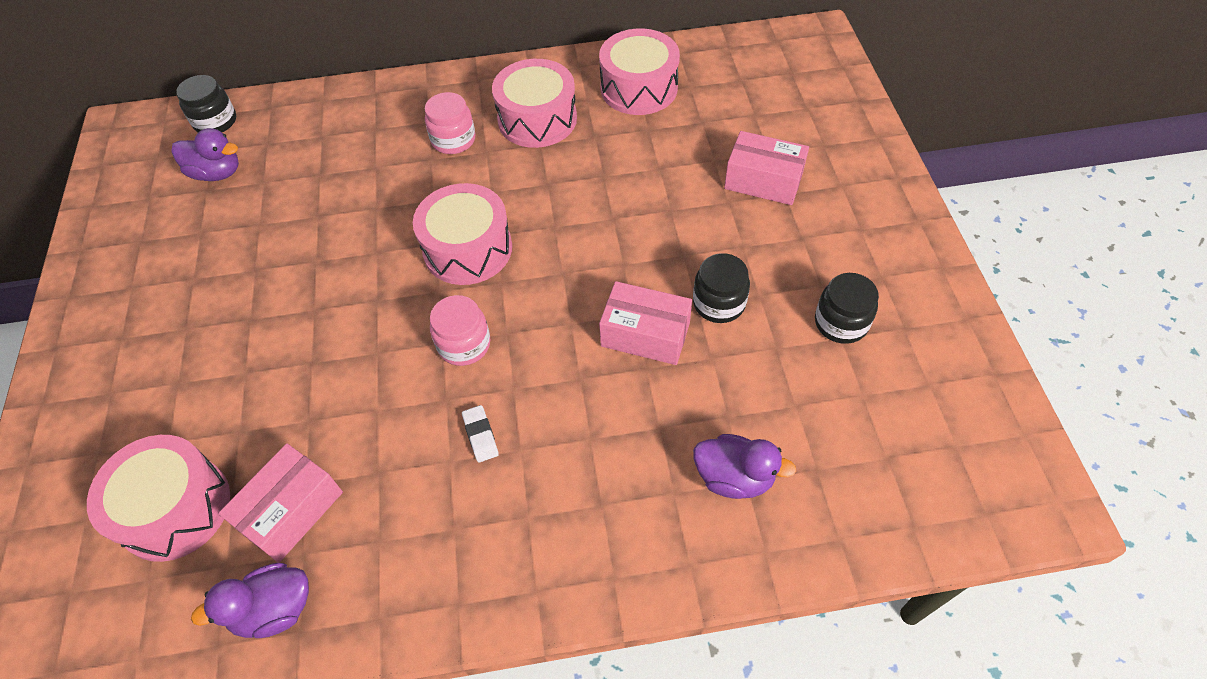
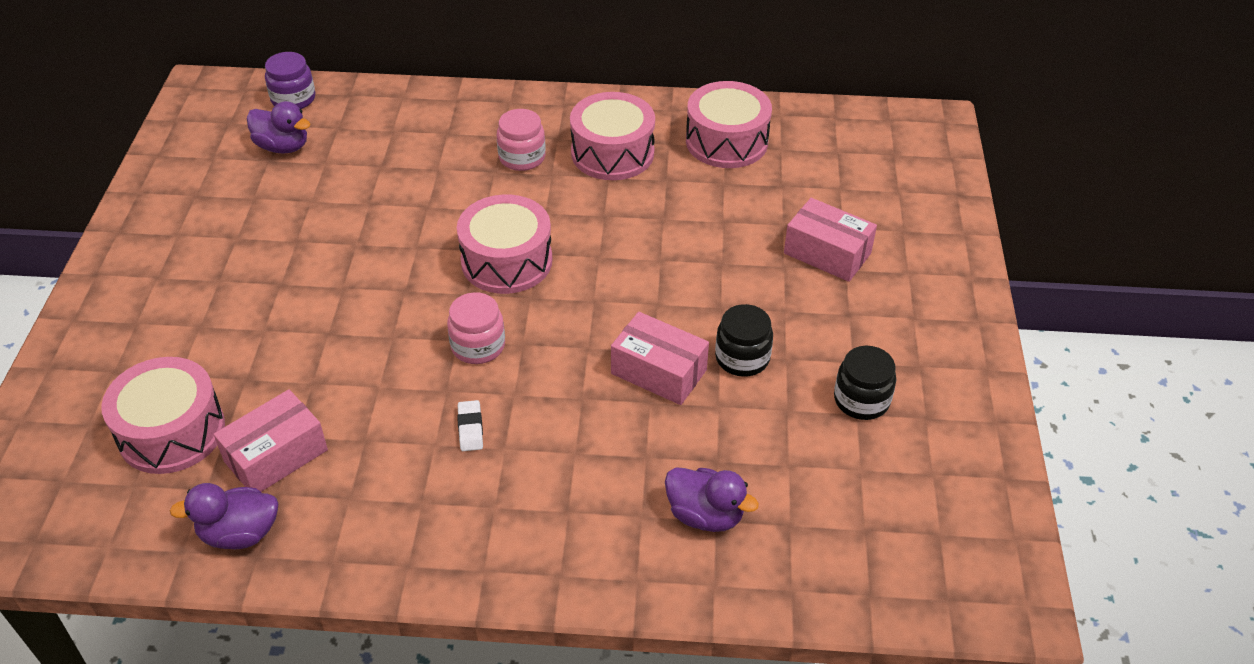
camera: 10 degrees right, 10 degrees down
(215, 122) = (293, 99): black jar -> purple jar

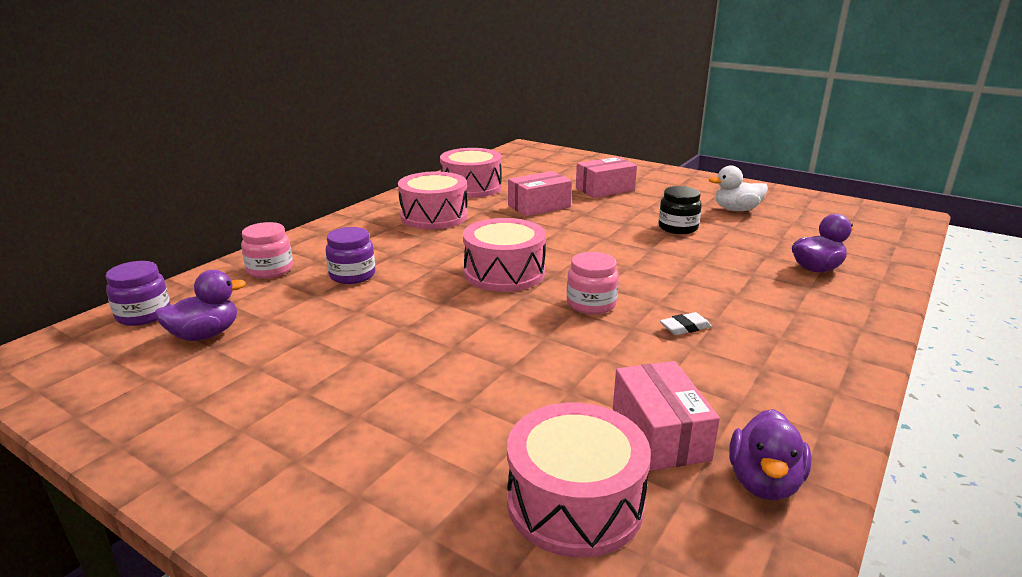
camera: 60 degrees left, 20 degrees down
(432, 168) = (352, 275): none -> purple jar
(470, 428) = (685, 327): white eraser -> white eraser turned 45 degrees counterclockwise
(522, 157) = (393, 242): pink jar -> pink jar (270, 270)
(658, 372) = (672, 252): pink box -> pink box (539, 206)
(861, 400) = (736, 210): black jar -> white duck

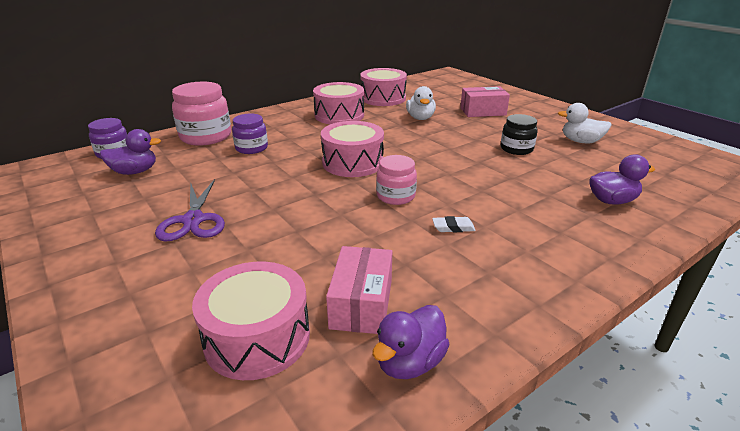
camera: 20 degrees right, 5 degrees up
(270, 270) = (206, 137): pink jar -> pink jar, size x1.65
(358, 382) = (193, 220): none -> purple scissors
(539, 206) = (420, 118): pink box -> white duck

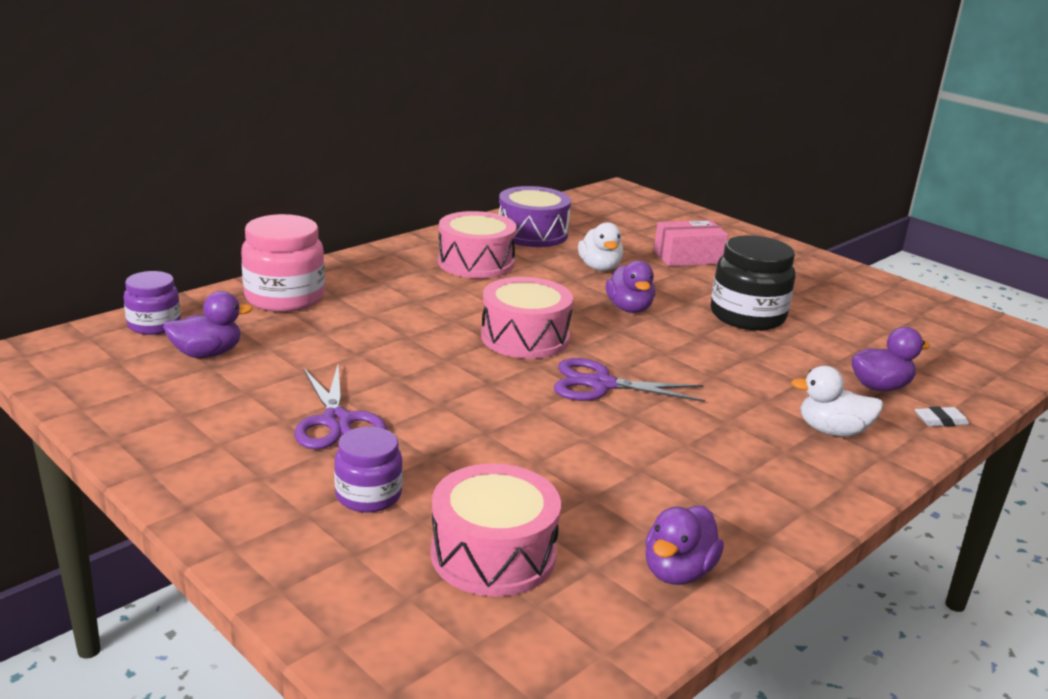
camera: 10 degrees left, 5 degrees down
(251, 148) = (365, 316): purple jar -> purple jar (368, 495)
(362, 304) = (603, 515): pink box -> none
(383, 98) = (532, 233): pink drum -> purple drum
(395, 196) = (601, 384): pink jar -> purple scissors
(432, 144) = (629, 308): none -> purple duck
(453, 227) = (688, 424): white eraser -> white eraser (940, 421)
(516, 149) = (747, 316): black jar -> black jar, size x1.65
(580, 141) = (832, 305): white duck -> white duck (832, 431)

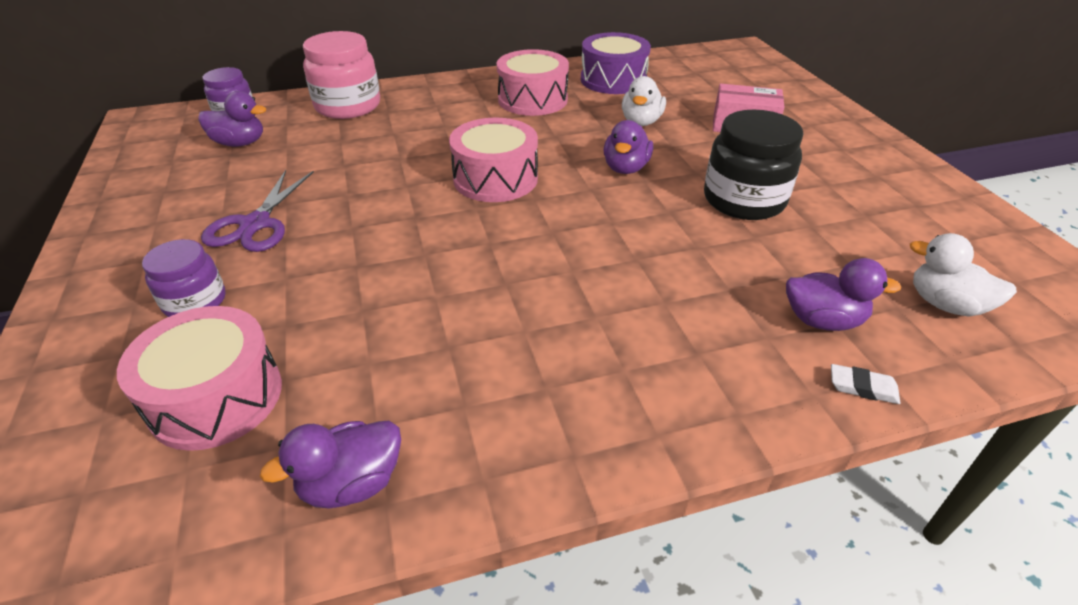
camera: 30 degrees right, 15 degrees up
(601, 384) = (512, 242): purple scissors -> none
(832, 431) = (705, 362): white duck -> white duck (945, 304)

